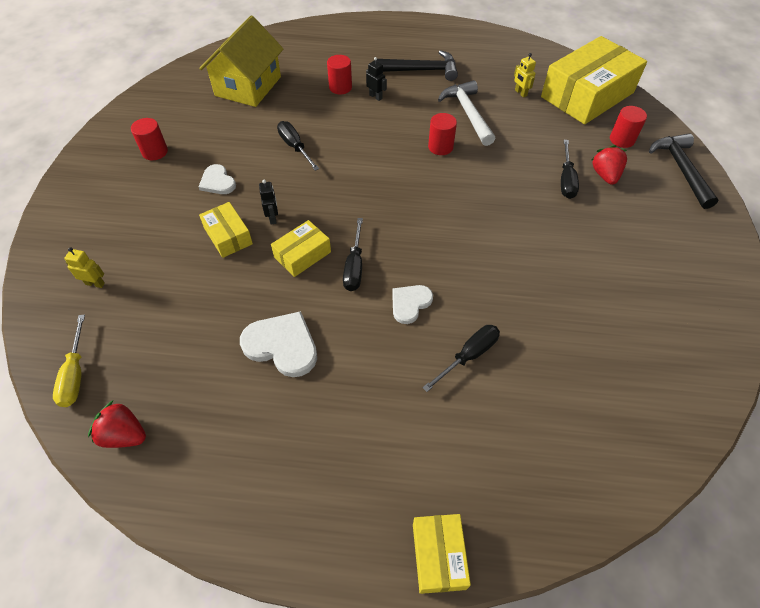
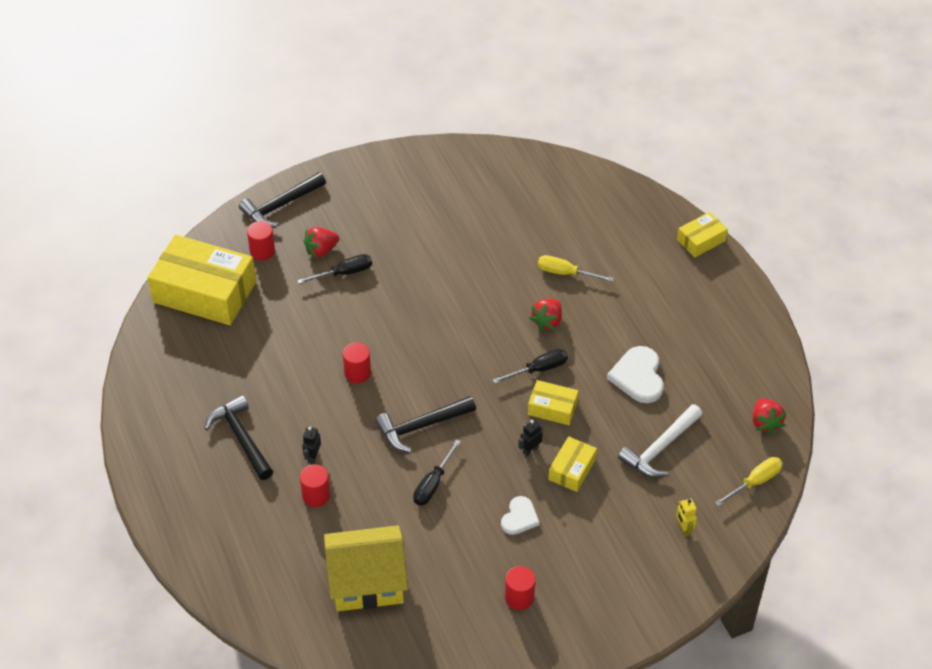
camera: 120 degrees left, 5 degrees down
(355, 162) = (421, 426): none -> black hammer
(410, 303) = (547, 321): white heart -> red strawberry
(468, 113) = (293, 371): white hammer -> white hammer (660, 448)
(468, 356) = (565, 273): black screwdriver -> yellow screwdriver
(520, 93) = (233, 343): yellow robot -> none

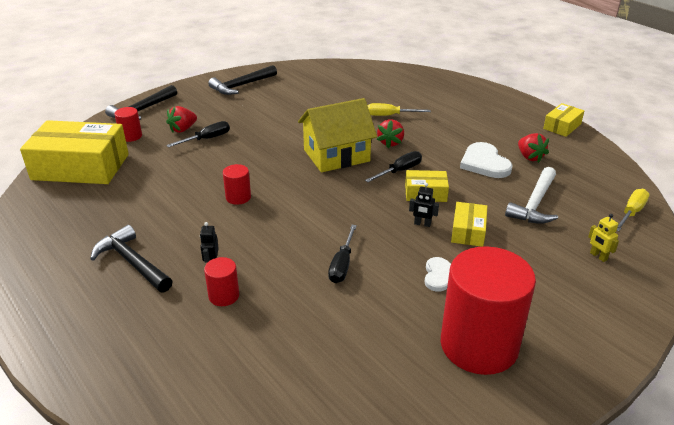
camera: 15 degrees left, 15 degrees down
(367, 582) = (305, 365): yellow house -> yellow house (336, 155)
(421, 426) = (312, 224): black hammer -> black hammer (241, 85)
(519, 597) = (479, 345): red cylinder -> red cylinder, size x2.33
(530, 450) = (422, 224): black robot -> black robot turned 105 degrees counterclockwise
(701, 240) = (479, 87): yellow box -> yellow box (562, 126)
(765, 423) = (607, 174): red strawberry -> red strawberry (530, 157)

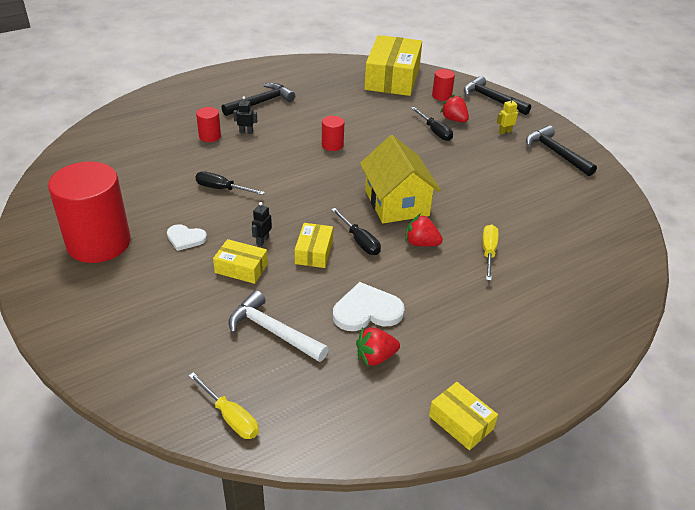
camera: 95 degrees right, 5 degrees up
(598, 256) = (166, 354): yellow robot -> yellow robot (505, 132)

